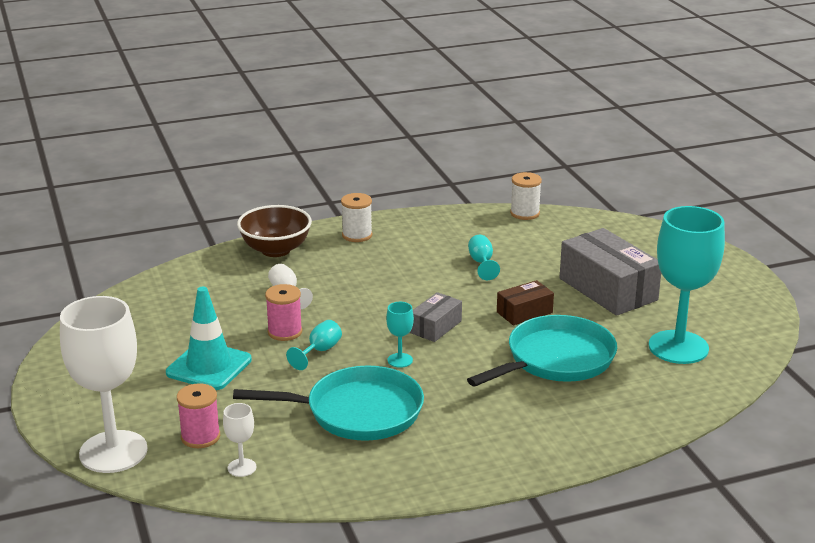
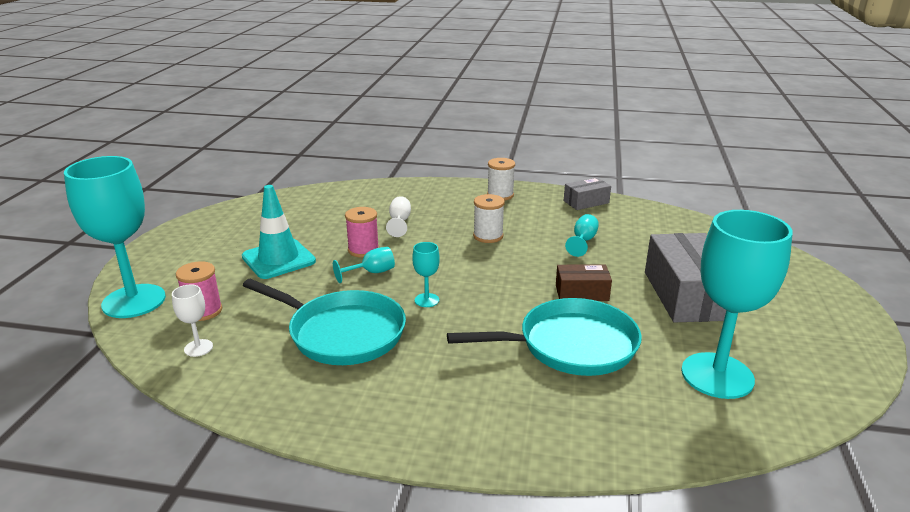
camera: 30 degrees right, 0 degrees up
(113, 452) = (134, 301): white goblet -> turquoise goblet
(276, 250) = (427, 191): brown bowl -> none
(435, 327) = (487, 281): grey box -> grey box (586, 202)
(525, 213) = (662, 212): white spool -> white spool (488, 236)

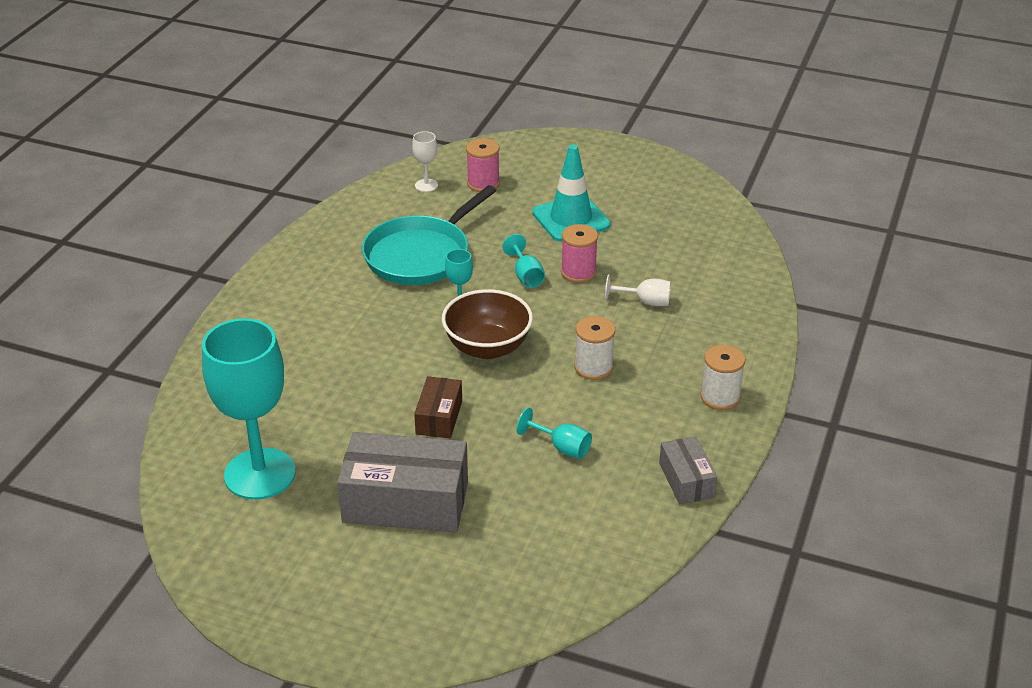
camera: 100 degrees right, 10 degrees up
(134, 301) = (511, 149): turquoise goblet -> none
(481, 280) = (487, 347): none -> brown bowl
(571, 345) = (347, 388): turquoise pan -> none

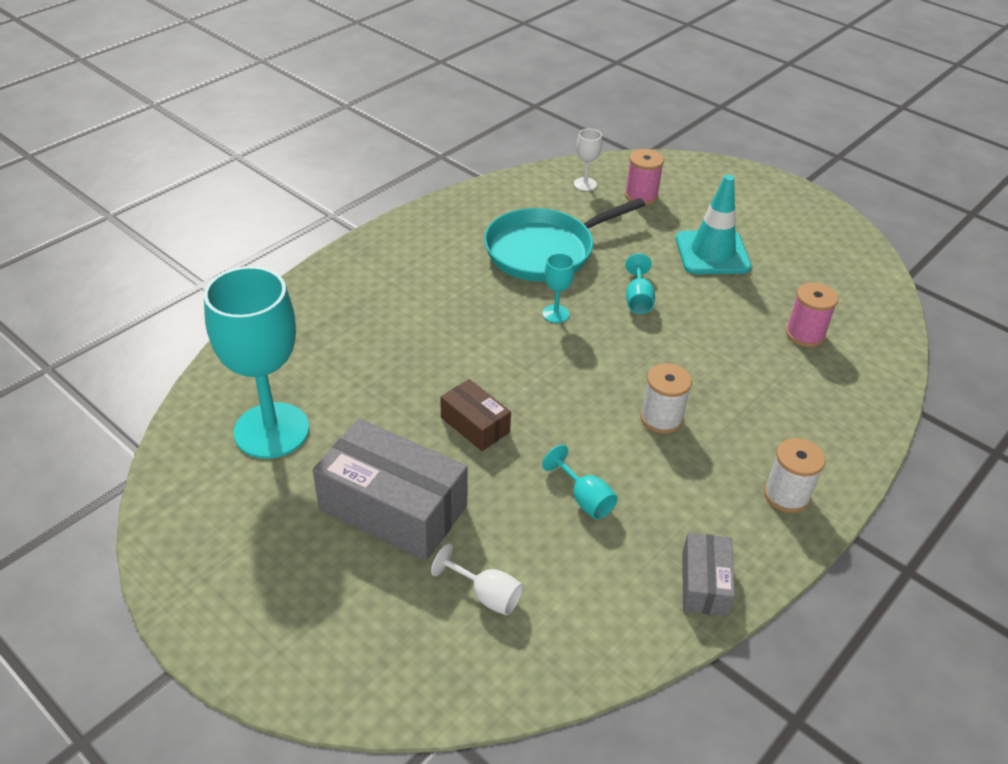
camera: 20 degrees right, 5 degrees up
(439, 417) = (475, 425): brown box -> brown box turned 75 degrees counterclockwise
(487, 347) = (562, 364): brown bowl -> none
(578, 272) = (694, 310): pink spool -> pink spool (805, 334)
(645, 302) = (751, 361): white goblet -> white goblet (486, 595)

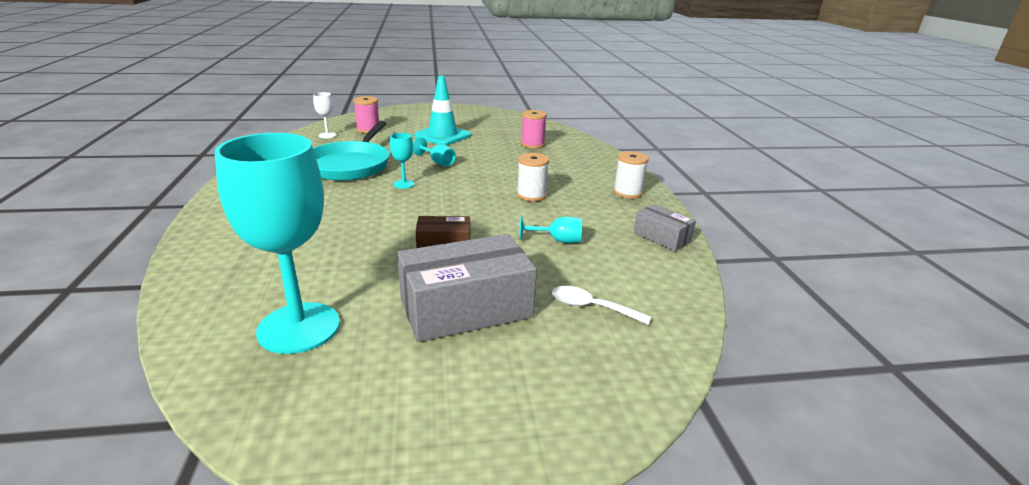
camera: 50 degrees left, 15 degrees down
(486, 595) = (591, 307): white goblet -> white spoon

